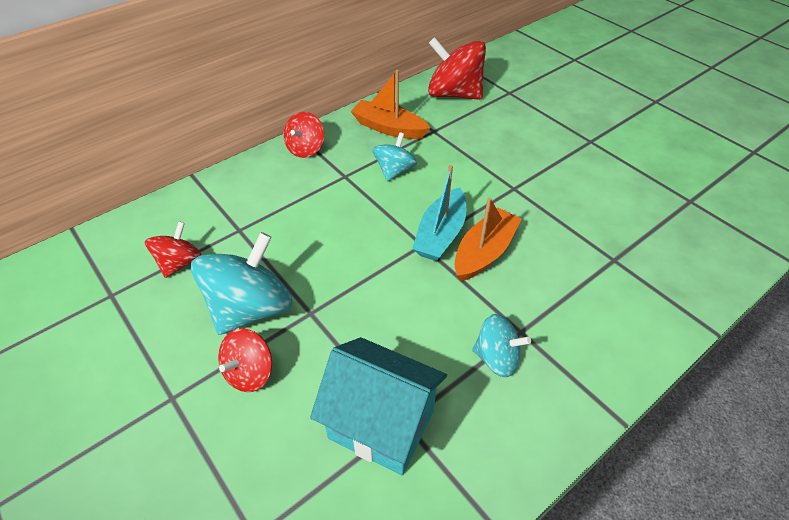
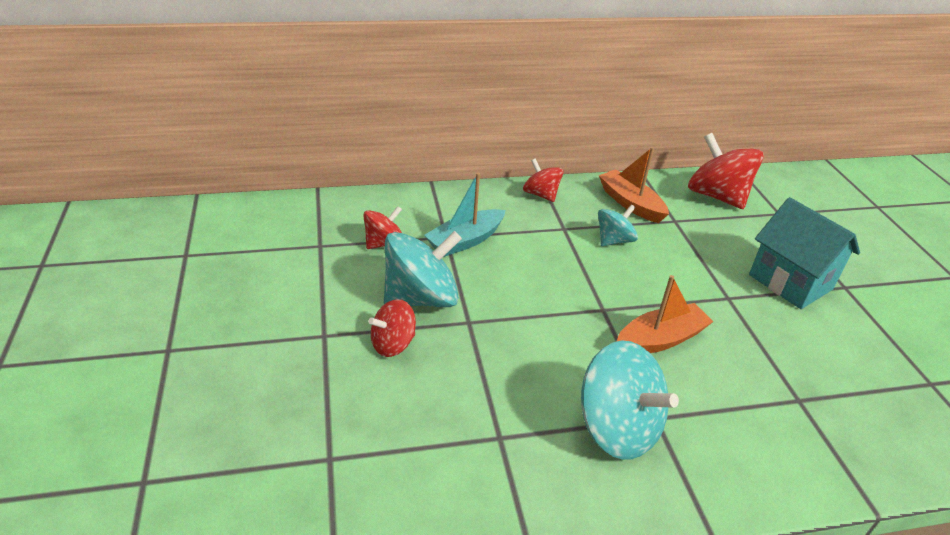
camera: 25 degrees right, 10 degrees down
(305, 149) = (541, 194): red spinning top -> red spinning top turned 90 degrees clockwise
(381, 424) = (478, 430): turquoise house -> turquoise house (790, 282)
(440, 234) = (626, 308): turquoise boat -> turquoise boat (465, 240)
(497, 358) = (617, 428): turquoise spinning top -> turquoise spinning top, size x1.76

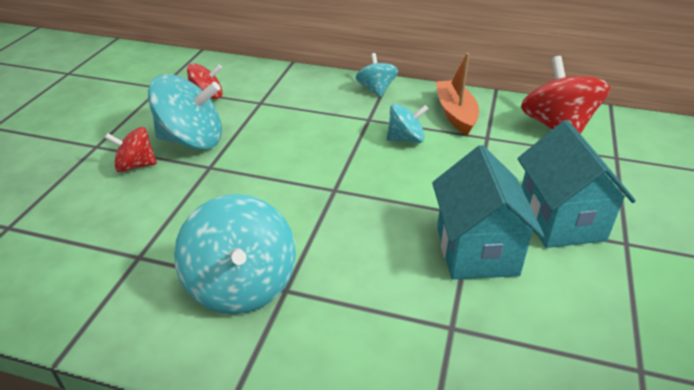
camera: 30 degrees right, 0 degrees up
(465, 240) = (272, 109): turquoise boat -> none
(541, 194) = (376, 89): red spinning top -> turquoise spinning top
(660, 339) = (362, 229): orange boat -> none
(758, 328) = (476, 250): none -> turquoise house

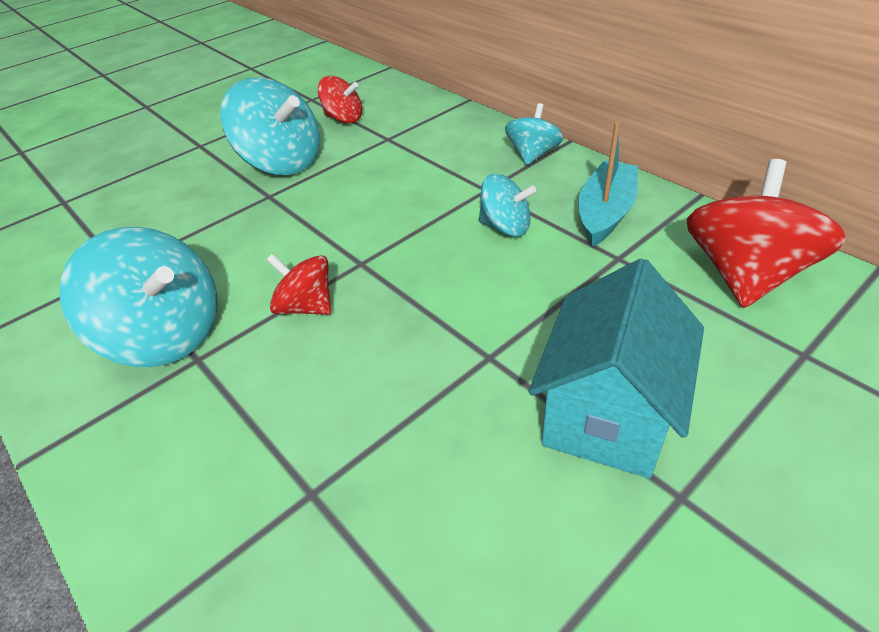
camera: 35 degrees right, 5 degrees up
(135, 165) = (209, 174): red spinning top -> red spinning top (306, 307)
(241, 285) = (165, 335): turquoise spinning top -> turquoise spinning top turned 75 degrees counterclockwise
(455, 114) = (605, 213): orange boat -> turquoise boat
(476, 250) = (444, 406): turquoise house -> none

